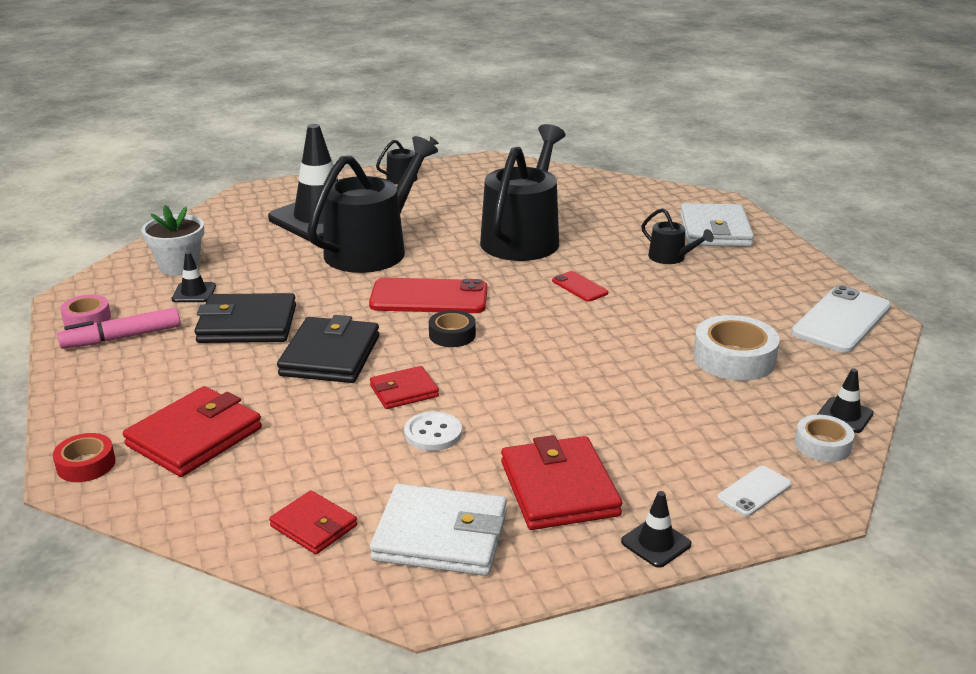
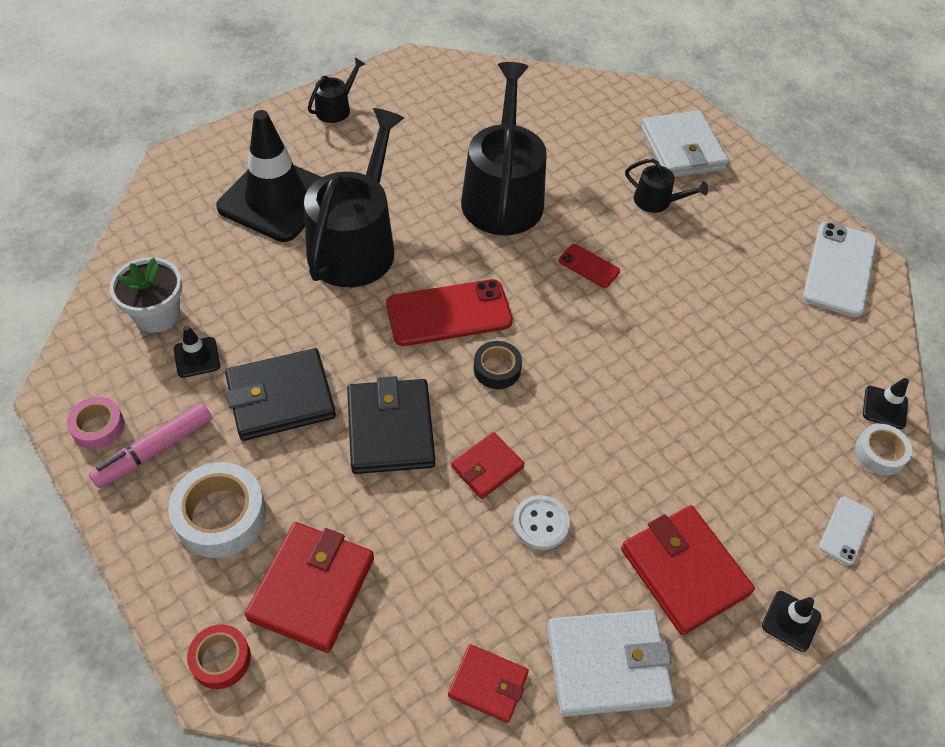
camera: 20 degrees left, 25 degrees up
(734, 358) = (767, 347): white tape -> white tape (221, 516)

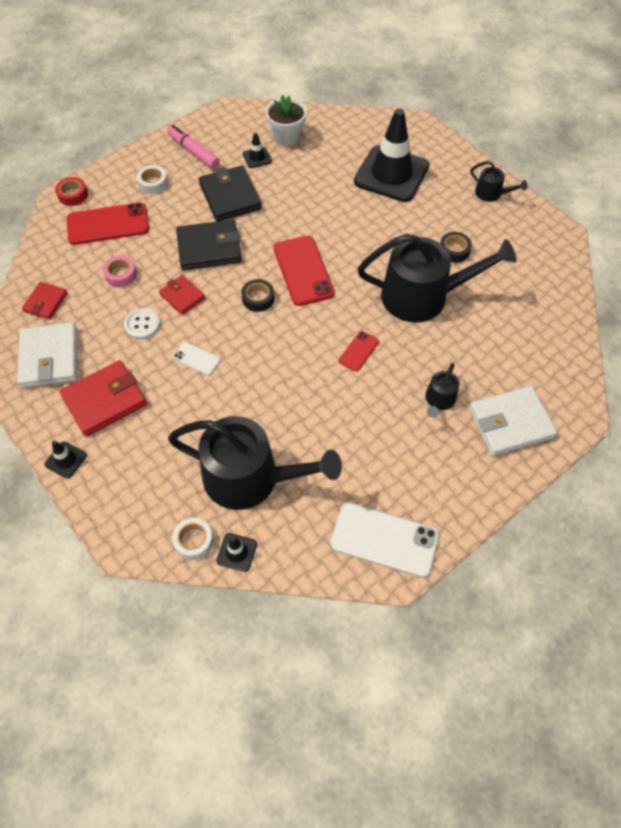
camera: 90 degrees right, 5 degrees up
(98, 427) = (208, 128): pink tape -> pink tape (121, 274)
(221, 516) = (153, 183): white tape -> white tape, size x0.60
(312, 588) = (108, 224): red wallet -> red phone
(355, 244) = (358, 217): black watering can -> black watering can (250, 477)
(429, 156) = (454, 250): none -> black tape
(846, 530) = (129, 505): white phone -> white phone (196, 359)

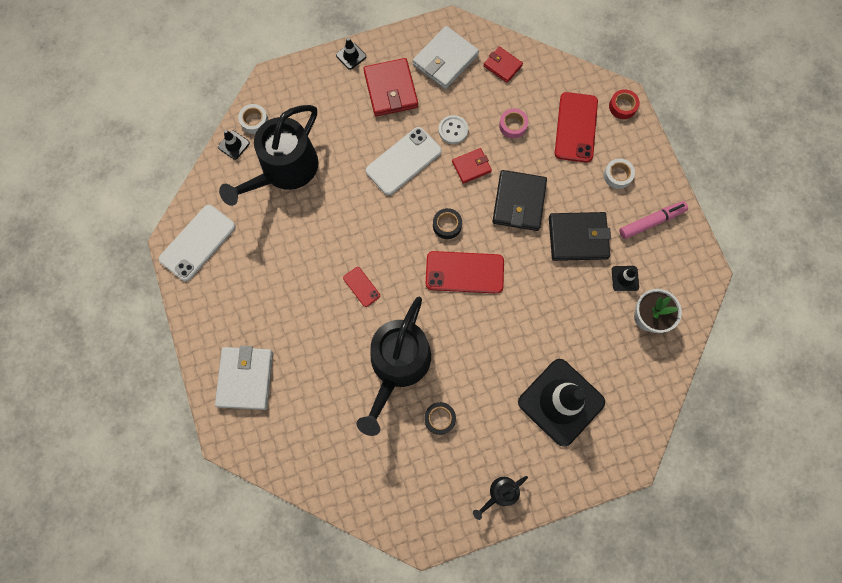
camera: 110 degrees right, 15 degrees up
(50, 358) = (445, 60): white wallet -> white wallet turned 60 degrees counterclockwise
(196, 359) = (403, 161): white phone -> white phone, size x1.97
(439, 400) = (290, 331): black watering can -> none

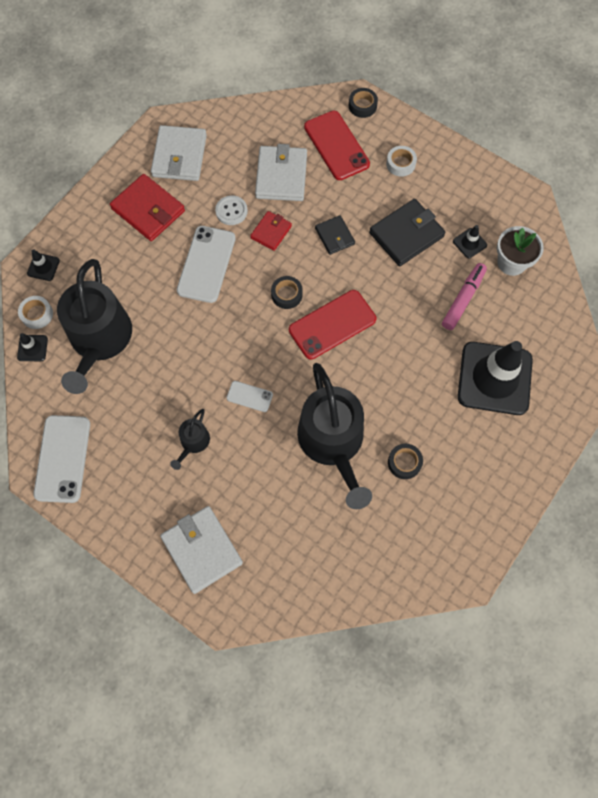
camera: 35 degrees left, 5 degrees down
(351, 56) = (88, 202): black traffic cone -> black traffic cone (43, 267)
(361, 287) = (249, 396): red phone -> white phone
(500, 493) = (503, 489): black watering can -> black watering can (193, 442)
(502, 66) = (234, 132): red wallet -> none
(513, 125) = (281, 176): pink tape -> white wallet
(519, 202) = (334, 236): black wallet -> black wallet, size x0.58
(622, 106) = (362, 106): red tape -> black tape
(651, 222) = (456, 184): pink marker -> pink marker (463, 299)

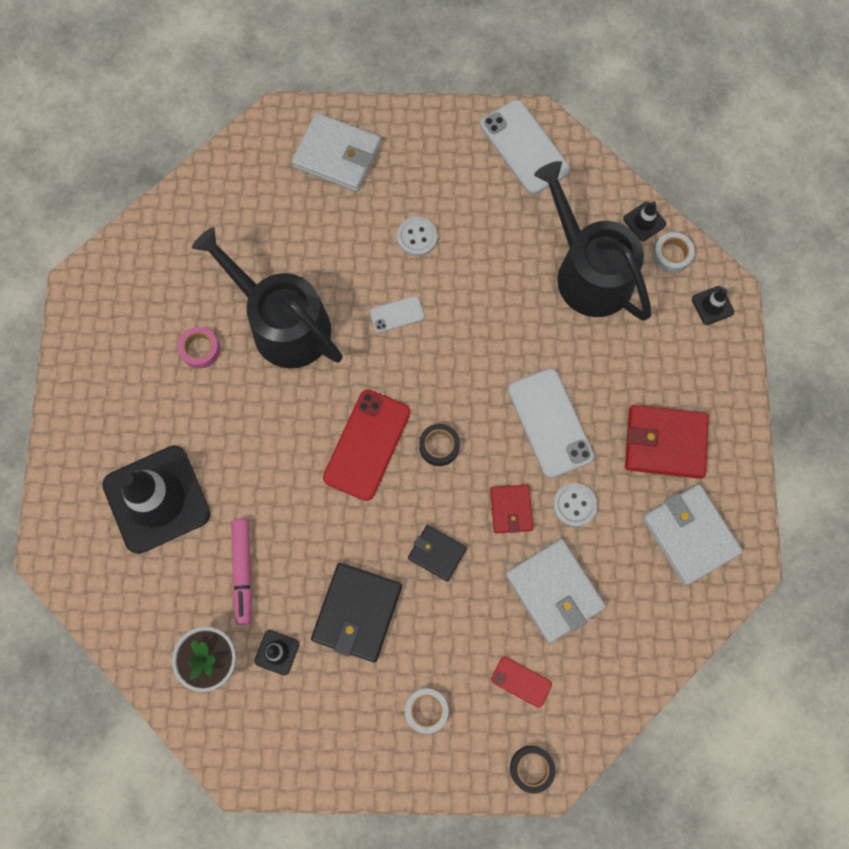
camera: 145 degrees right, 5 degrees up
(193, 442) = (417, 237): black watering can -> white button
(336, 146) = (521, 681): red phone -> red phone, size x0.51
(404, 462) = (200, 349): black tape -> pink tape

